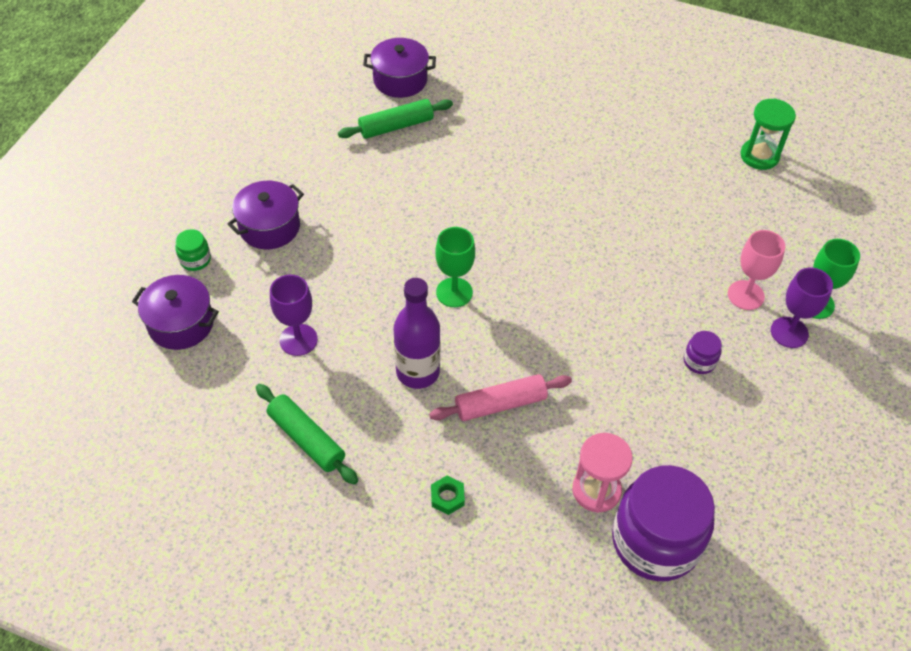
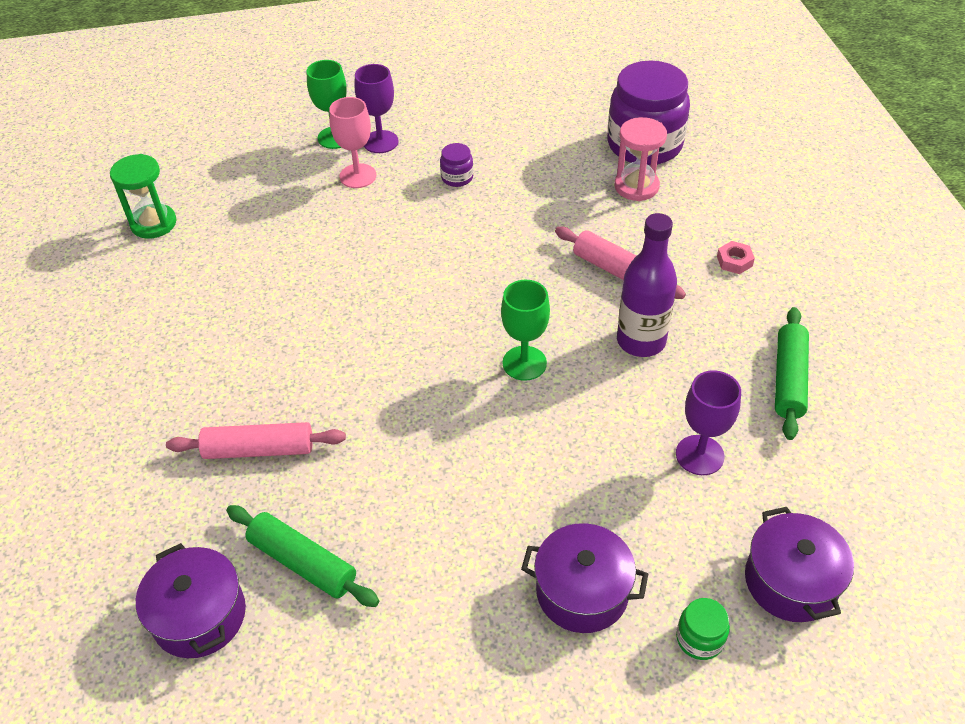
camera: 120 degrees left, 5 degrees down
(447, 497) = (734, 261): green nut -> pink nut
(491, 137) = (259, 449): none -> pink rolling pin

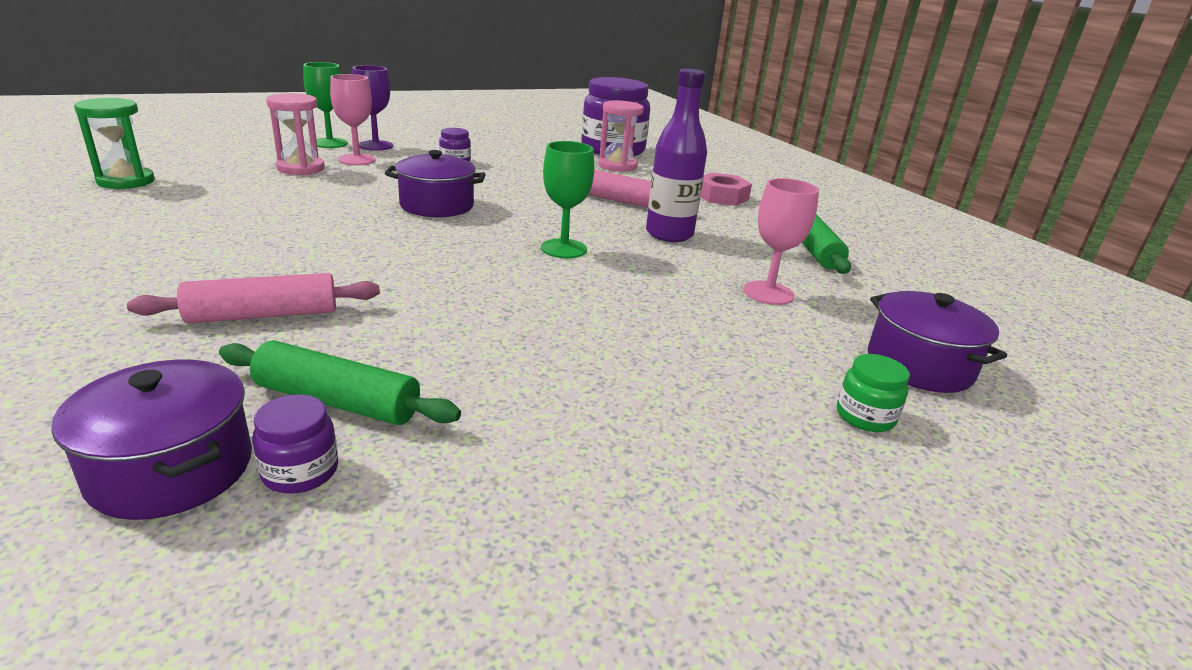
camera: 20 degrees left, 20 degrees down
(273, 631) = (300, 471): none -> purple jar
(303, 196) = (301, 168): none -> pink hourglass
(582, 591) = (711, 393): purple pot -> purple pot (437, 205)
(699, 455) = (768, 293): purple goblet -> pink goblet
(734, 261) = (722, 196): pink nut -> pink nut, size x1.64

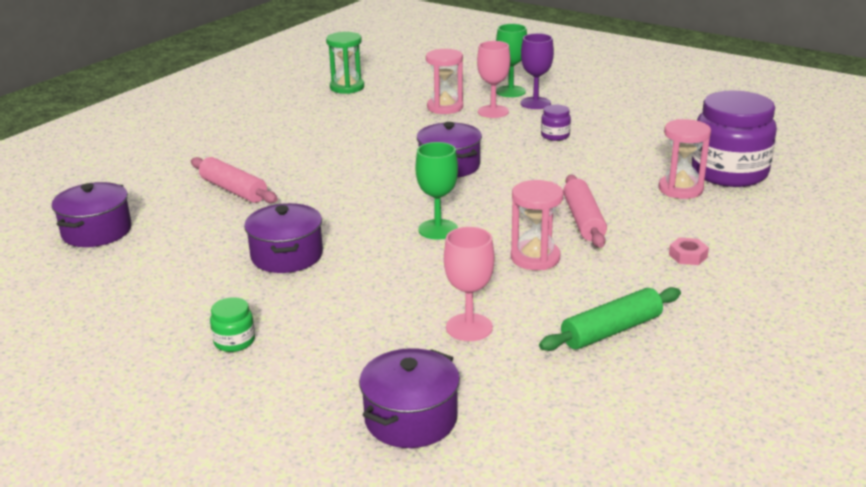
camera: 65 degrees right, 0 degrees up
(300, 471) = (113, 255): purple jar -> none
(337, 401) = (172, 240): green rolling pin -> none
(512, 333) = (287, 255): none -> purple pot
(669, 234) = (535, 258): purple bottle -> pink hourglass
(722, 196) = (688, 256): pink nut -> pink nut, size x0.61
(865, 416) = (301, 402): green jar -> green jar (234, 341)

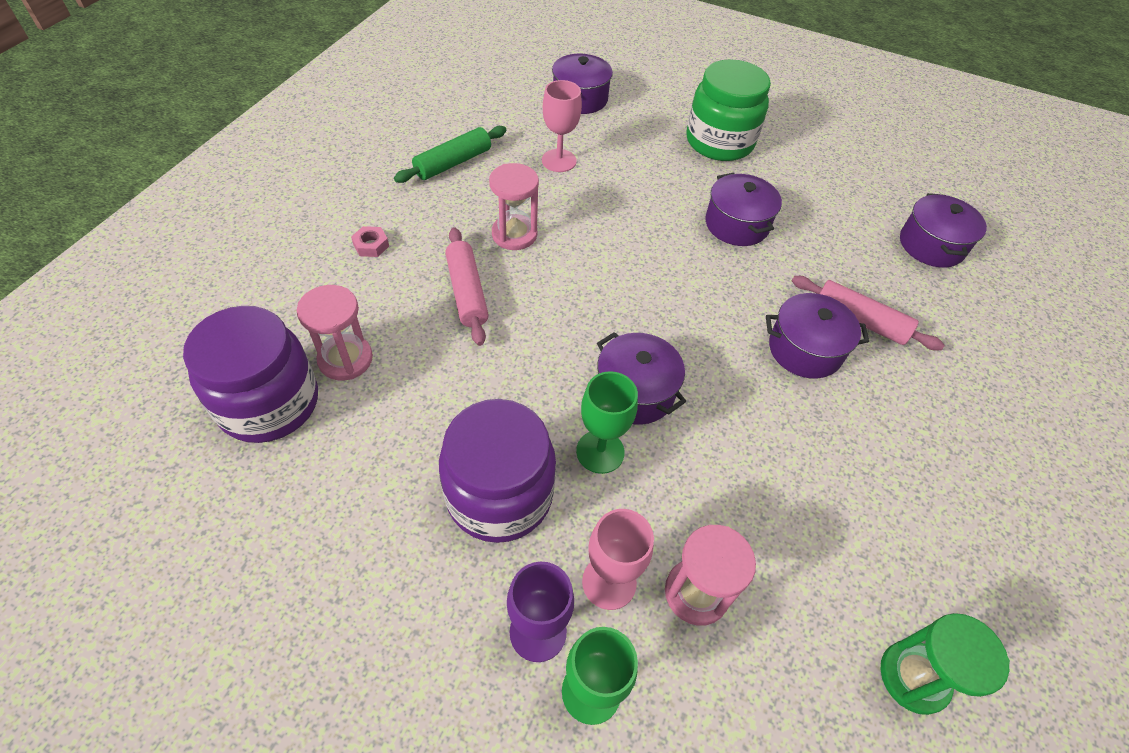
camera: 165 degrees right, 25 degrees up
(234, 341) = (719, 142): green jar -> green jar, size x2.40
(298, 178) = (805, 349): none -> purple pot
(438, 229) = (613, 268): green goblet -> green goblet (600, 451)
(555, 136) = (499, 495): purple jar -> purple jar, size x2.40

